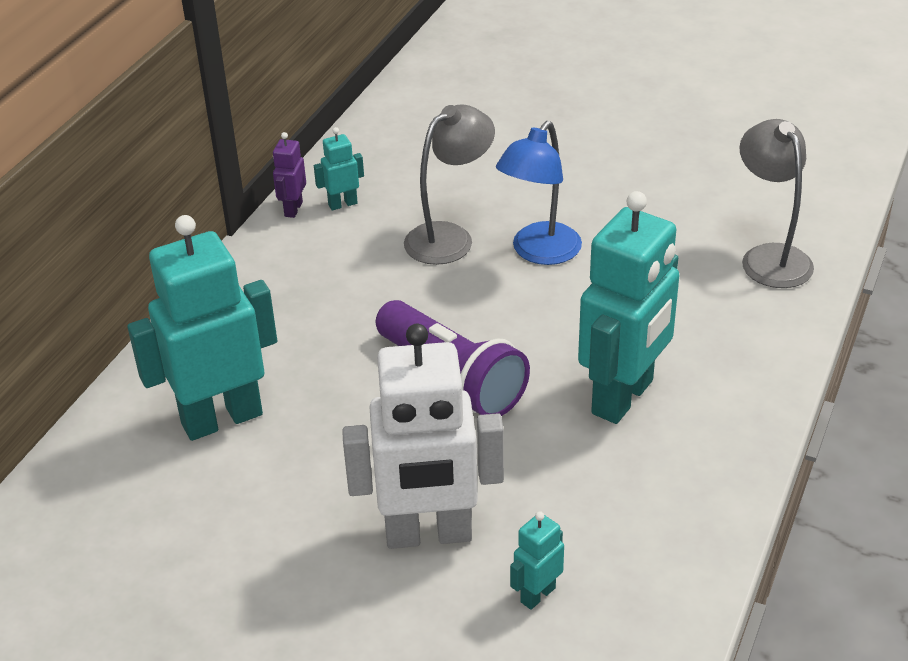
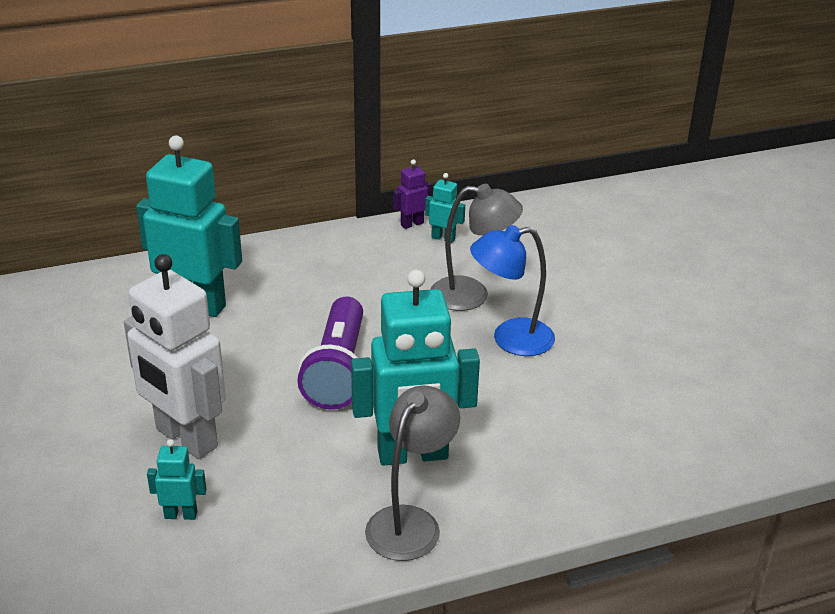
camera: 45 degrees right, 5 degrees down
(769, 257) = (664, 448): grey lamp -> grey lamp (411, 522)

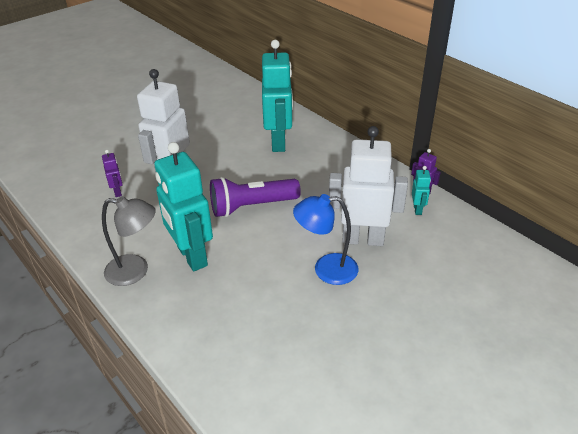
camera: 70 degrees right, 5 degrees up
(181, 514) = (118, 192): turquoise robot -> purple robot
(472, 295) = (363, 239): grey lamp -> white robot
(510, 339) = (326, 269): blue lamp -> blue lamp turned 60 degrees counterclockwise

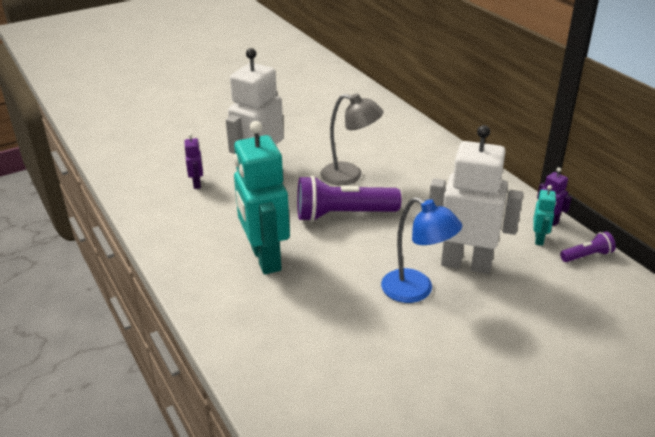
camera: 10 degrees right, 5 degrees down
(135, 271) = (201, 266): grey lamp -> grey lamp (350, 176)
(279, 142) = (387, 150): turquoise robot -> none
(326, 269) = (416, 291): blue lamp -> blue lamp turned 150 degrees counterclockwise
(458, 220) = (587, 256): none -> purple flashlight

